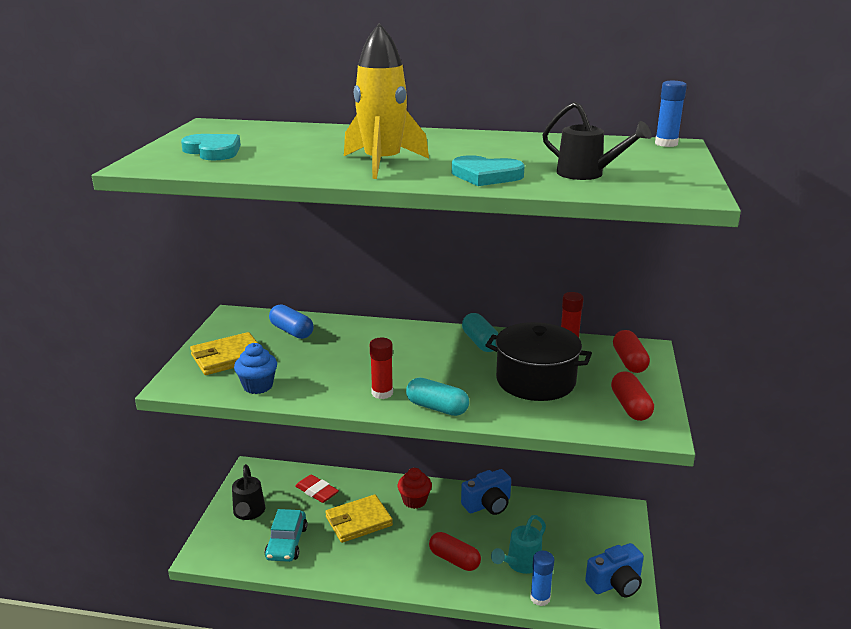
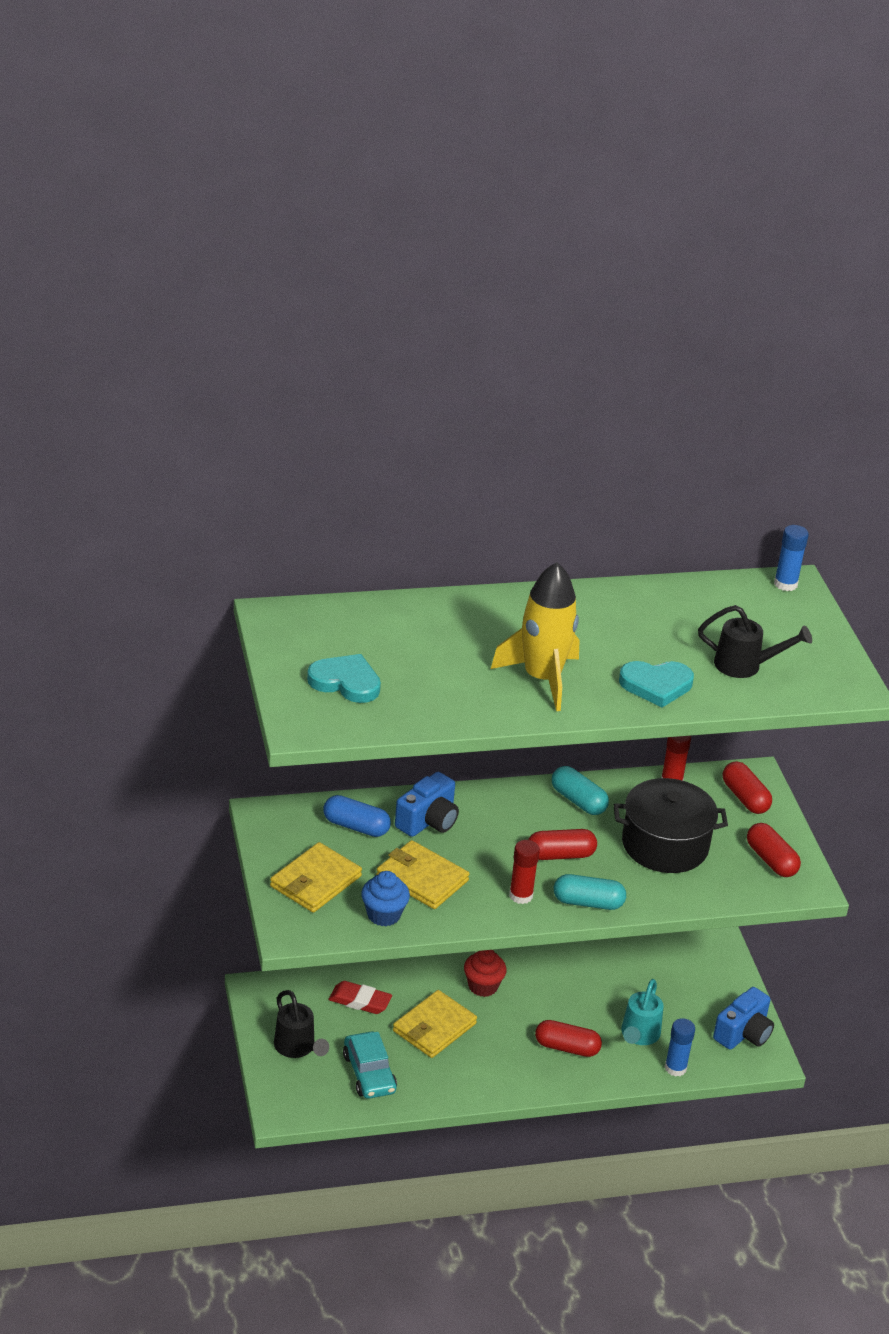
camera: 25 degrees left, 10 degrees up
(311, 369) = (422, 878): none -> yellow wallet
(438, 373) = (560, 855): none -> red capsule
(488, 504) = (568, 972): blue camera -> blue camera (428, 821)

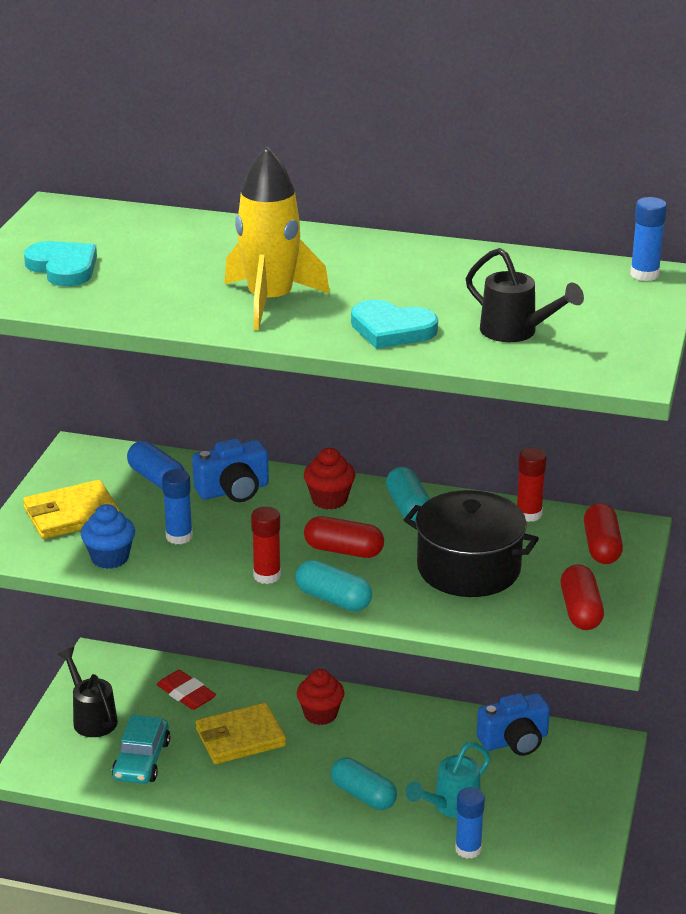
camera: 30 degrees right, 5 degrees down
(297, 1048) = (92, 718): black watering can -> black watering can turned 150 degrees clockwise
(422, 878) = (179, 536): yellow wallet -> blue glue stick
(511, 809) = (329, 500): none -> red cupcake
(567, 1047) = (363, 795): red capsule -> turquoise capsule
(743, 1033) = (573, 838): blue camera -> blue camera (514, 741)

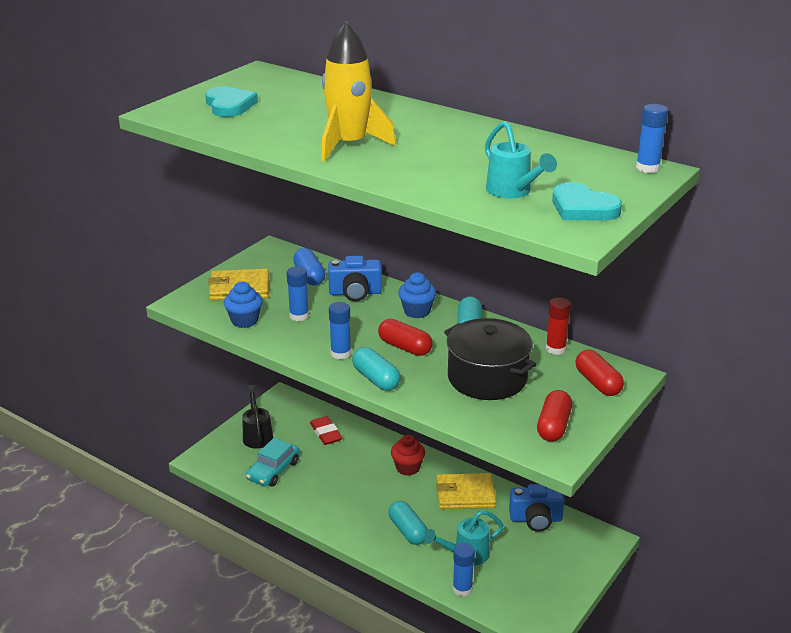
camera: 20 degrees right, 0 degrees up
(240, 737) = (345, 471): yellow wallet -> yellow wallet (465, 494)
(267, 576) = (340, 353): red glue stick -> blue glue stick
(329, 500) = (417, 311): red cupcake -> blue cupcake
(391, 329) = (420, 176): turquoise heart -> turquoise heart (582, 208)
(516, 332) = (512, 192): black watering can -> turquoise watering can
(601, 547) = (597, 383): red capsule -> red capsule turned 45 degrees counterclockwise

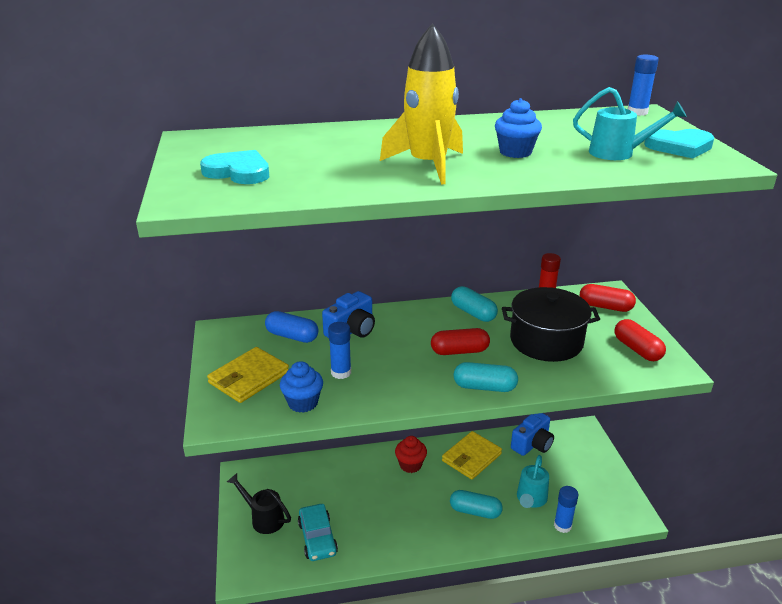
camera: 45 degrees left, 0 degrees up
(326, 433) = (317, 479): red eraser -> none
(340, 353) = (425, 383): blue glue stick -> none
(417, 311) = (419, 320): blue cupcake -> blue cupcake (515, 152)

